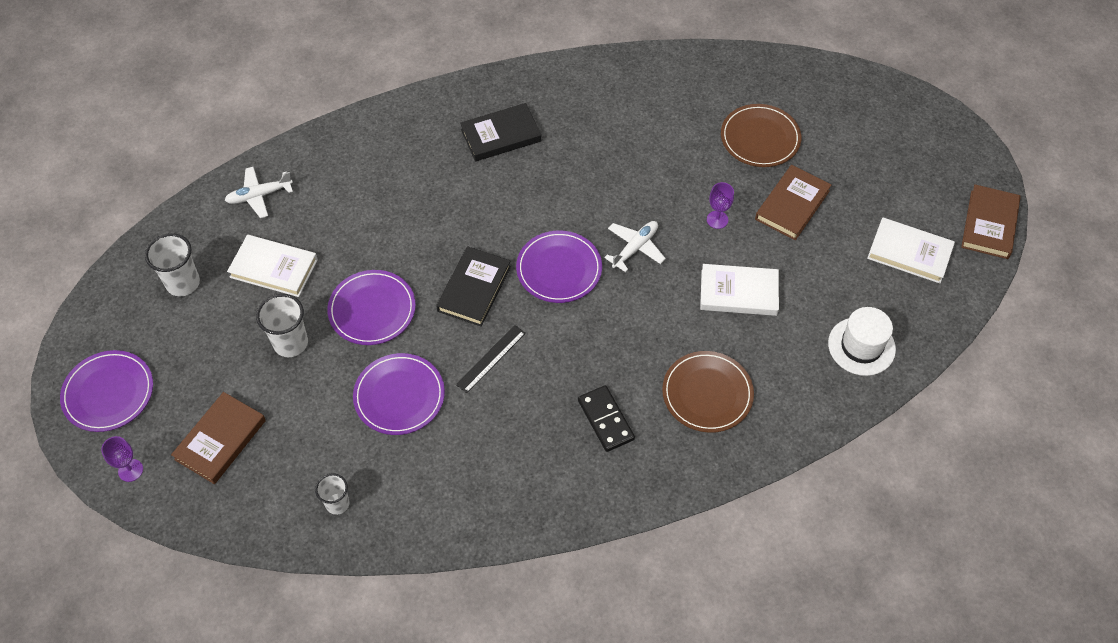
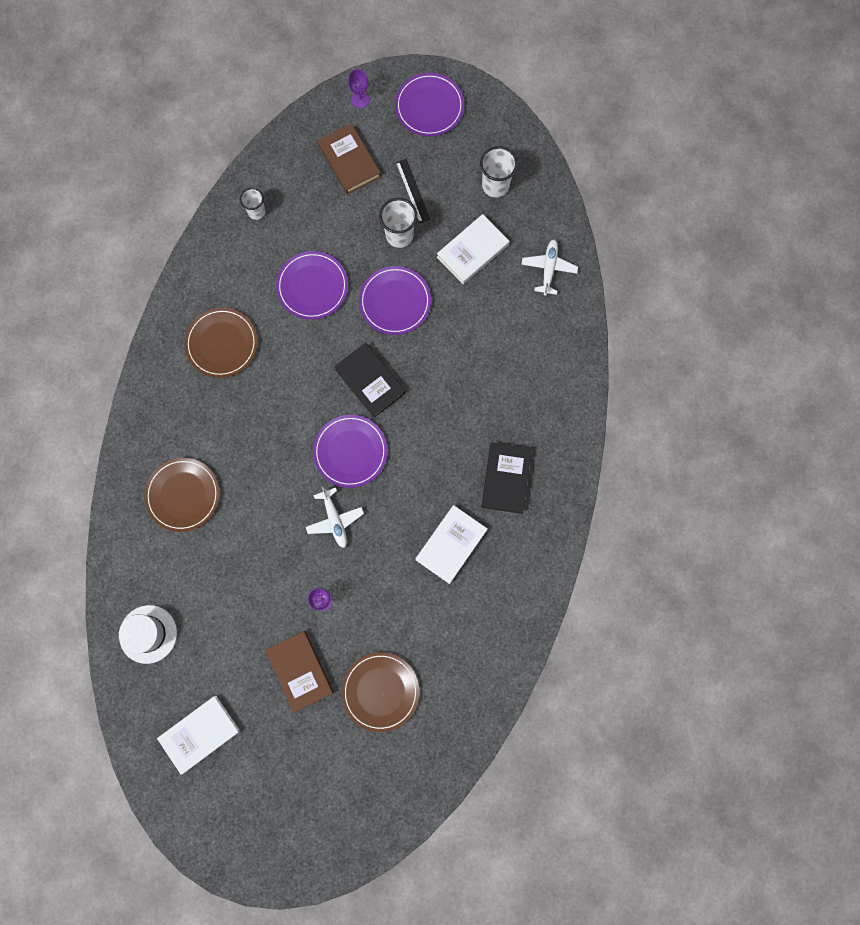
camera: 120 degrees right, 20 degrees up
(491, 358) = (304, 362): black ruler -> black ruler (412, 191)
(520, 450) = (222, 343): none -> brown plate
(605, 420) = (208, 412): black domino -> none
(738, 292) = (248, 573): white book -> white book (451, 544)
(989, 224) = (184, 823): brown book -> none

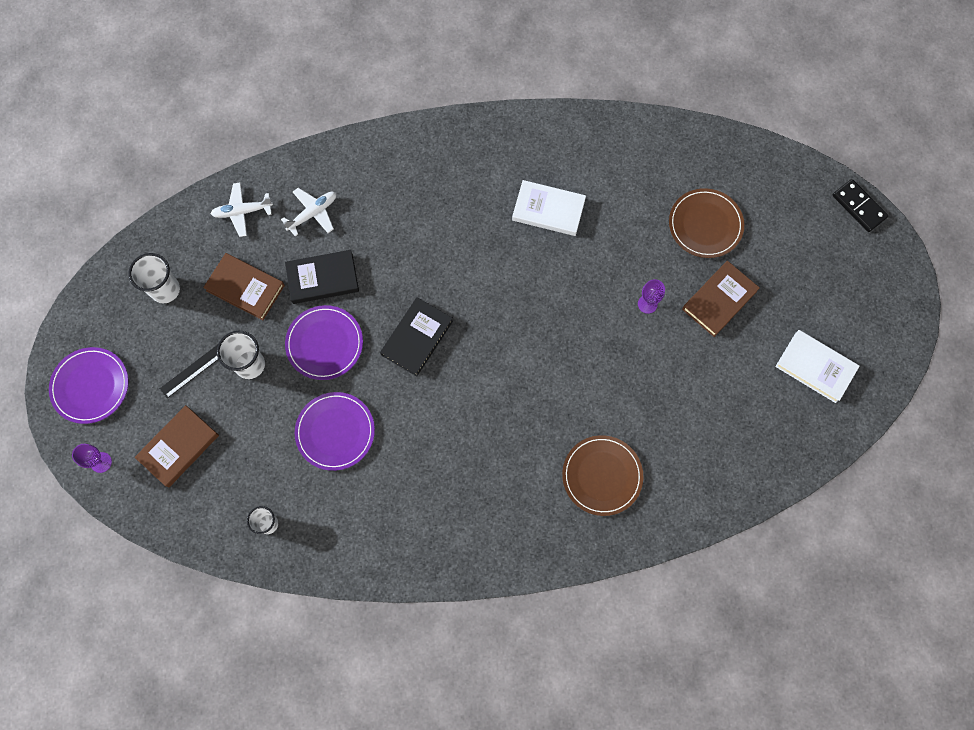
camera: 110 degrees left, 5 degrees down
(148, 634) = (749, 453): white hat -> none
(222, 343) = (429, 501): brown plate -> none
(335, 520) = (567, 320): white plane -> white plane (313, 213)
(341, 859) = (859, 206): none -> black domino
(350, 451) = (495, 330): purple plate -> none
(472, 251) = (245, 288): white book -> brown book
(506, 478) = (467, 183): black book -> black book (322, 278)

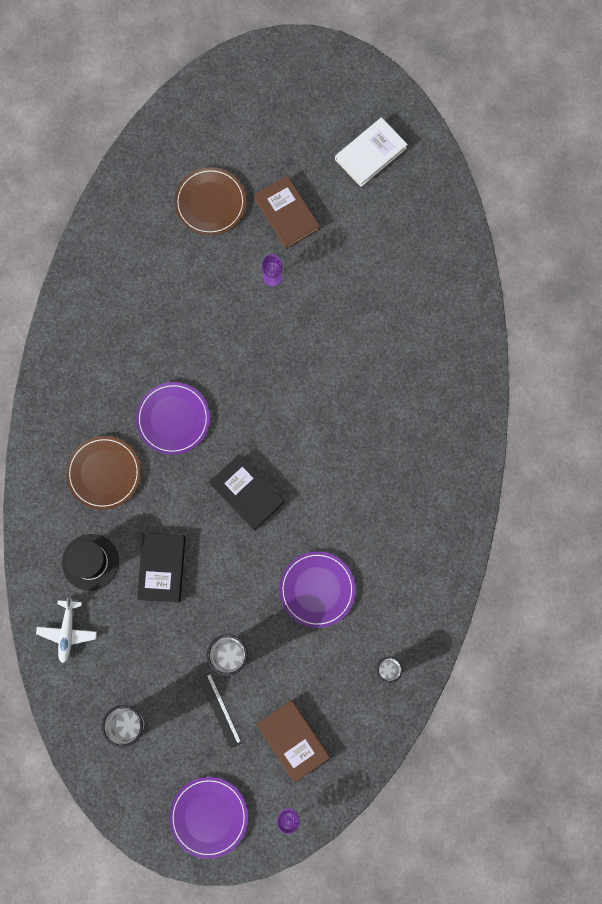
camera: 75 degrees left, 5 degrees up
(245, 288) = (150, 645): brown book -> none
(313, 213) = (90, 562): white plane -> black hat
(324, 343) = (228, 580): purple plate -> purple plate (173, 419)
(548, 210) = (154, 338): white book -> none
(602, 476) = (419, 363): brown plate -> brown plate (104, 473)
(859, 206) = (232, 65): black domino -> none

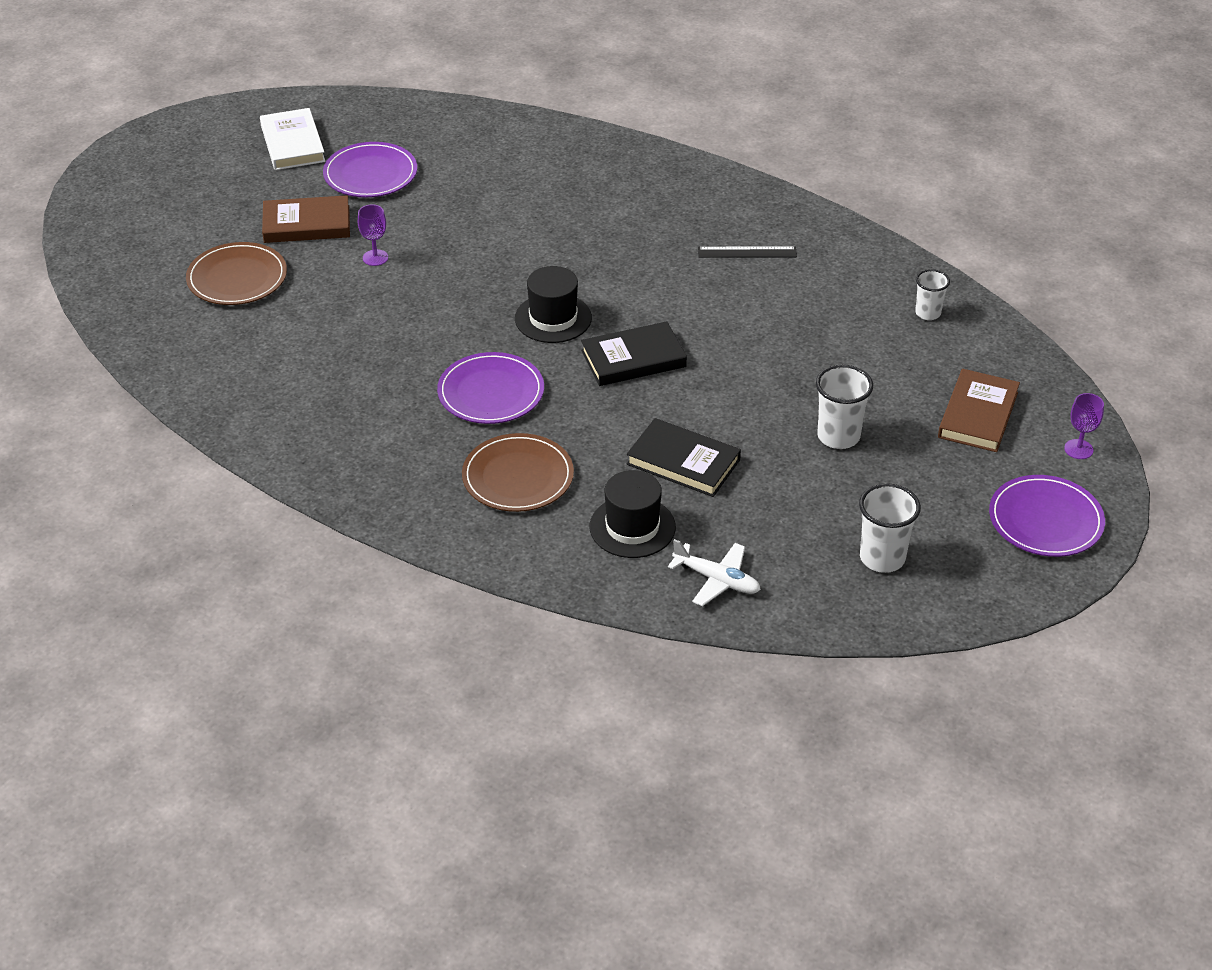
camera: 65 degrees left, 35 degrees down
(219, 710) = (905, 467): black ruler -> black ruler (747, 252)
(264, 422) = (553, 318): none -> black hat
(293, 740) = (978, 415): brown book -> brown book turned 60 degrees counterclockwise
(317, 589) = (795, 338): purple plate -> purple plate (370, 174)

